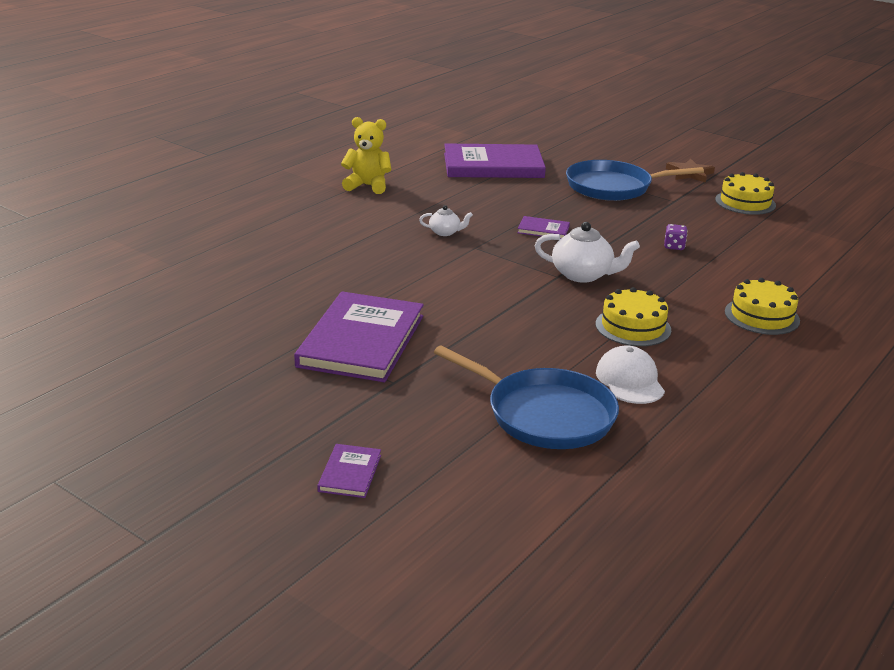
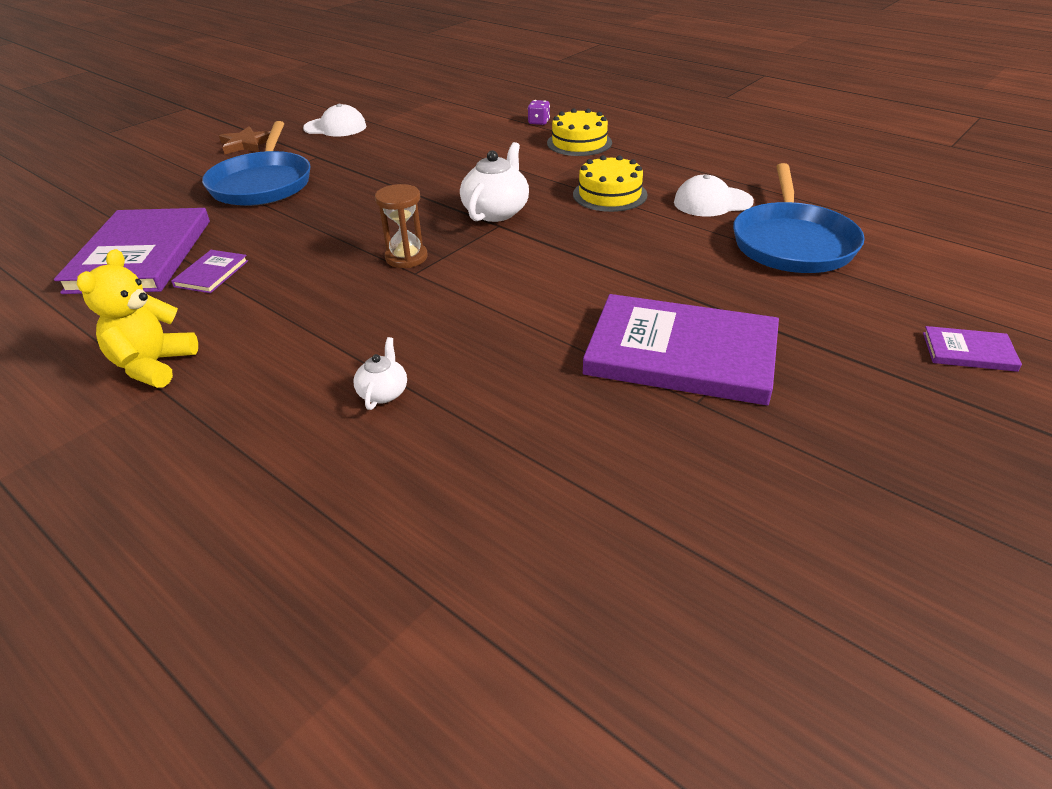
camera: 85 degrees left, 10 degrees up
(445, 232) = (362, 294): white teapot -> white teapot (383, 393)
(498, 243) = (406, 257): none -> brown hourglass
(543, 230) = (373, 228): purple book -> purple book (211, 274)
(545, 414) = (792, 243): blue pan -> blue pan turned 150 degrees clockwise
(674, 246) = (432, 165): purple dice -> purple dice (539, 122)
(745, 202) = (335, 127): yellow cake -> white cap

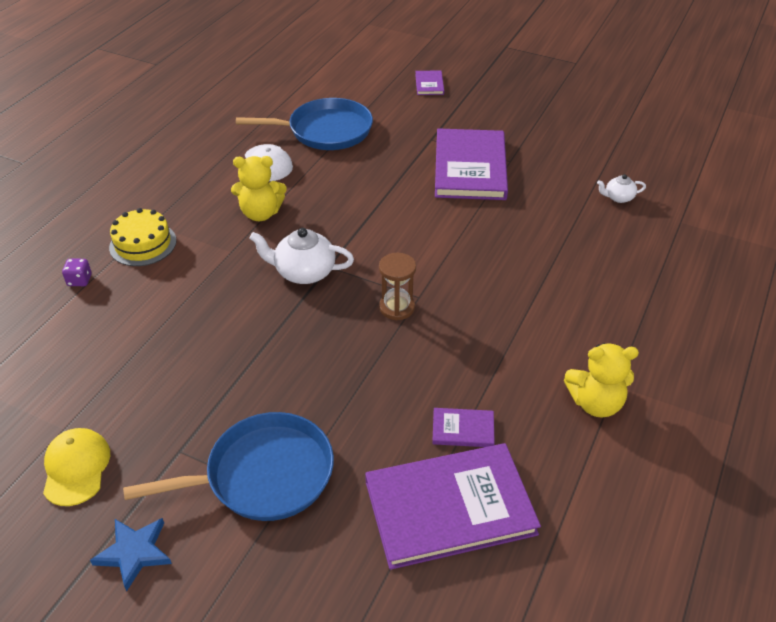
camera: 105 degrees left, 5 degrees up
(246, 144) = (134, 553): brown star -> blue star
(335, 127) = (76, 468): white cap -> yellow cap
(383, 393) = (562, 274): white teapot -> white teapot (618, 197)
(610, 194) = (260, 213): yellow cake -> yellow teddy bear

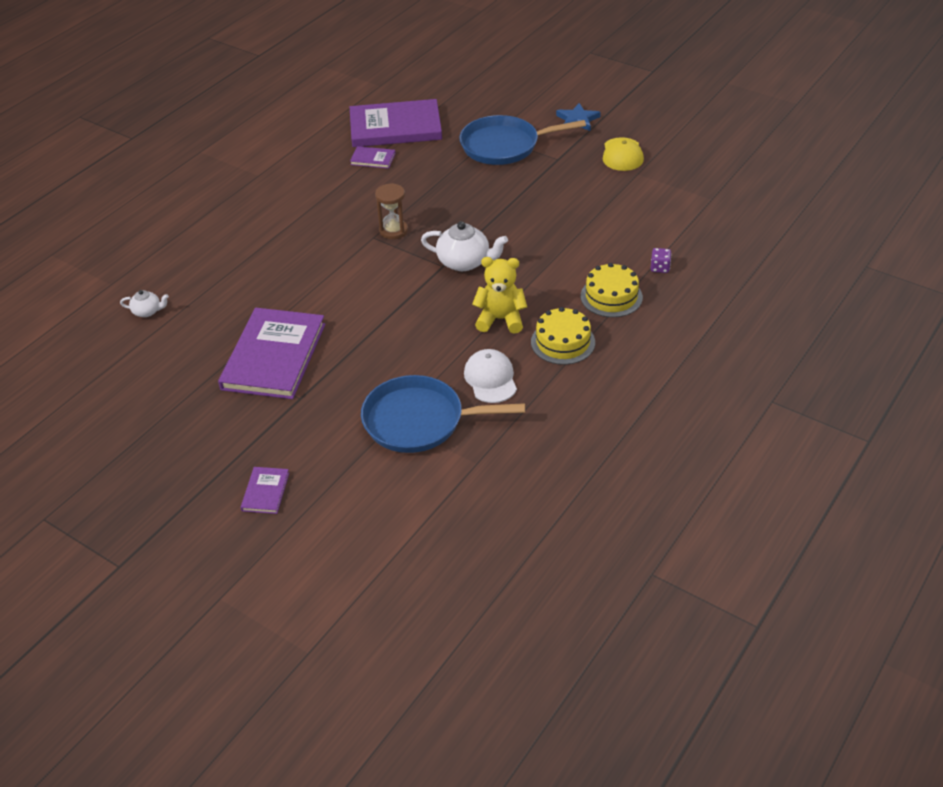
camera: 170 degrees left, 0 degrees up
(199, 197) = (563, 342): none -> yellow cake
(595, 403) = (279, 166): yellow teddy bear -> none

